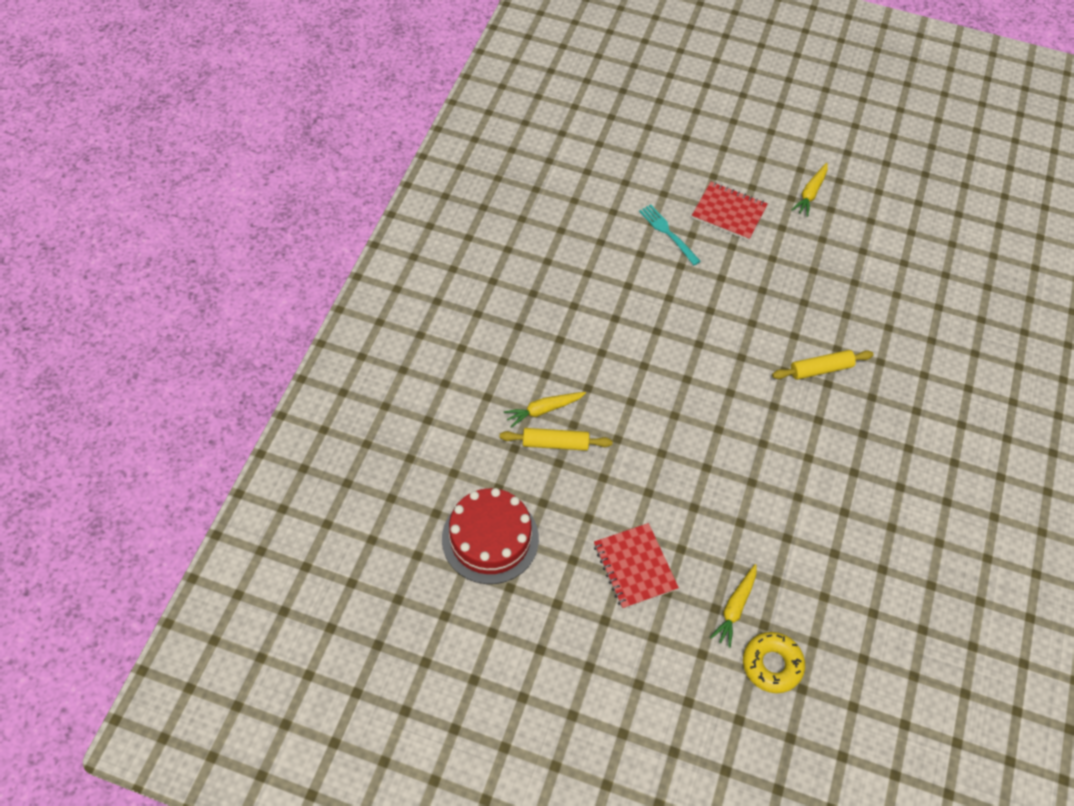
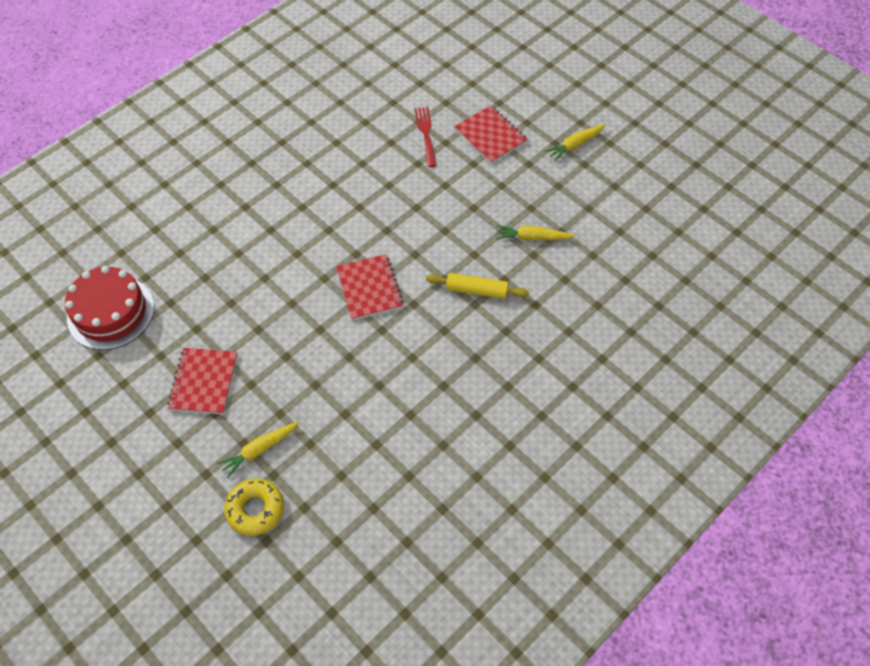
camera: 30 degrees right, 0 degrees up
(543, 410) = (223, 233): yellow carrot -> yellow carrot (532, 237)
(555, 443) = (213, 262): yellow rolling pin -> none
(668, 233) = (426, 134): turquoise fork -> red fork
(723, 408) = (369, 288): none -> red notebook

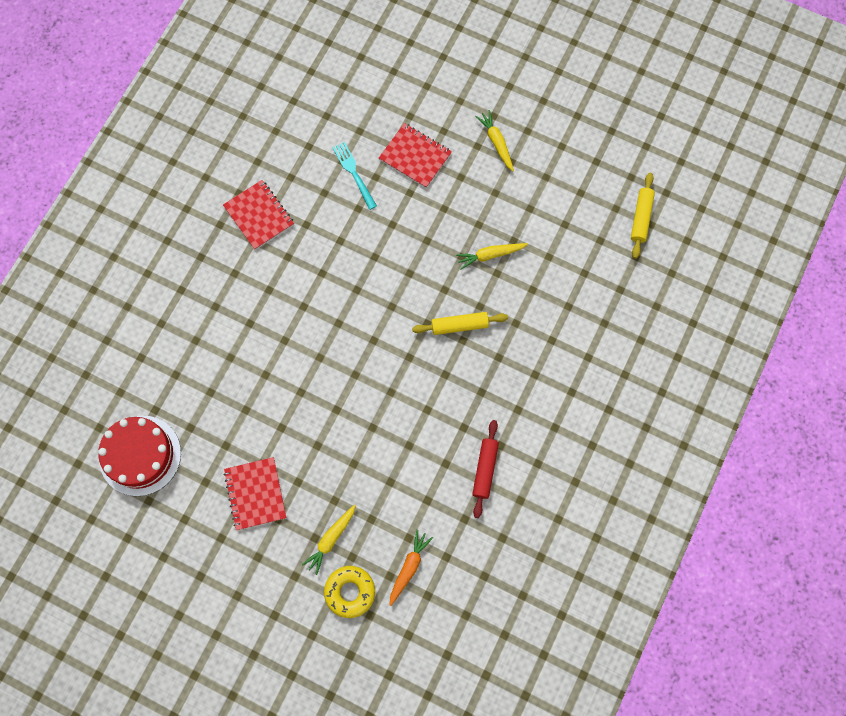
camera: 20 degrees left, 15 degrees up
(328, 505) = (409, 567): none -> orange carrot
(369, 288) = (364, 354): red notebook -> red notebook (259, 216)
(426, 134) = (354, 173): red fork -> turquoise fork
(450, 433) = (485, 469): none -> red rolling pin
(575, 145) = (496, 142): yellow carrot -> yellow carrot turned 120 degrees clockwise
(702, 247) = (641, 218): none -> yellow rolling pin

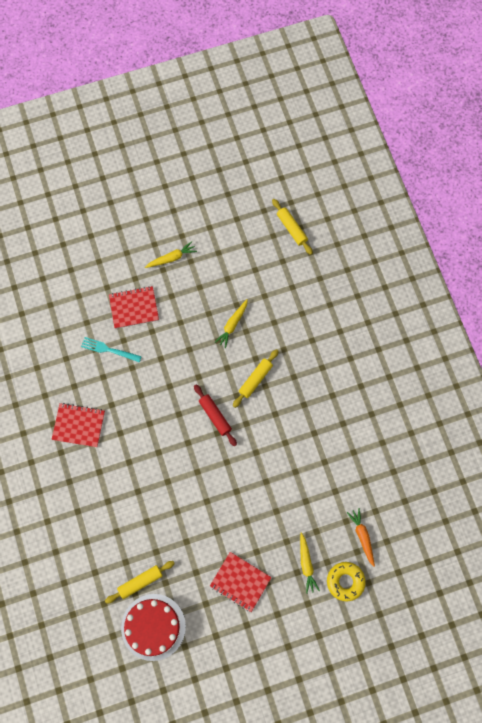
camera: 45 degrees left, 0 degrees up
(169, 405) = (140, 582): none -> yellow rolling pin
(485, 469) = (348, 444): red rolling pin -> red rolling pin (215, 416)
(496, 142) = (171, 258): yellow carrot -> yellow carrot turned 135 degrees clockwise

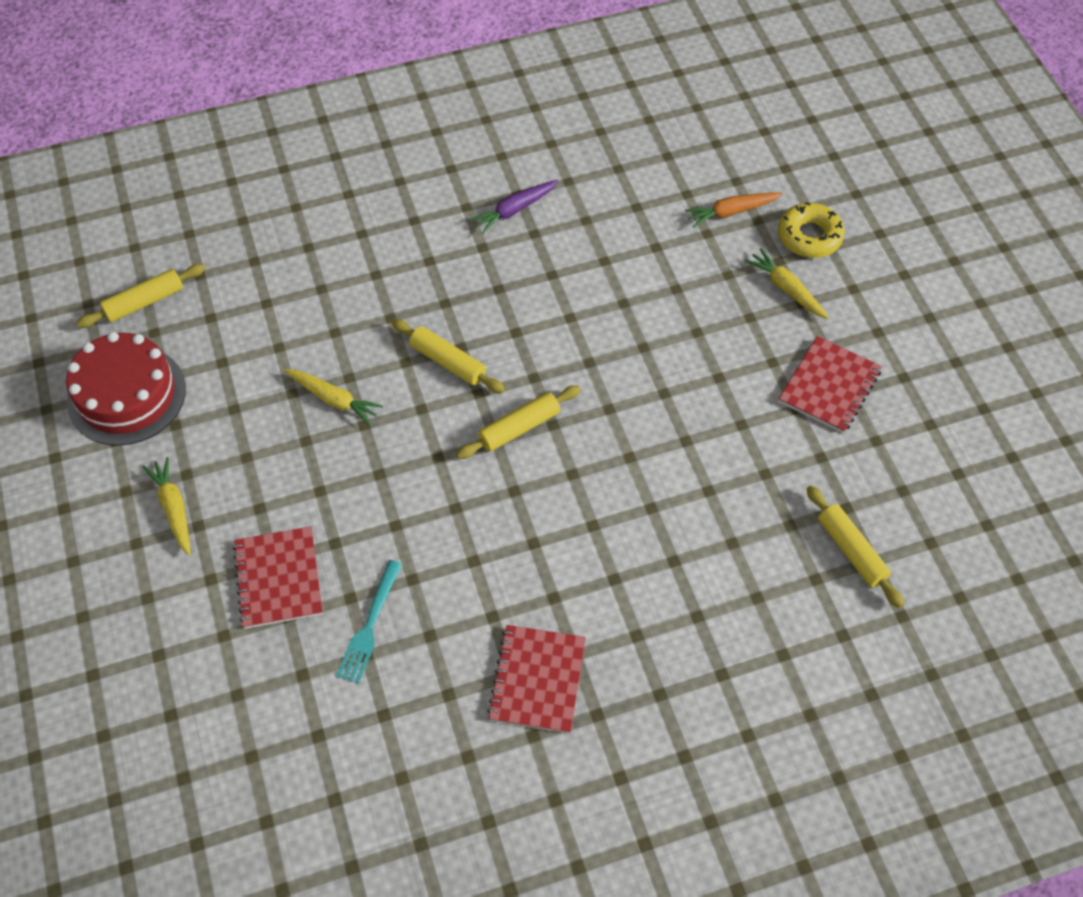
camera: 90 degrees left, 15 degrees down
(153, 627) = (932, 526): red cake -> red cake (127, 395)
(215, 416) = (519, 428): red rolling pin -> yellow rolling pin
(306, 564) = (786, 289): yellow carrot -> yellow carrot turned 120 degrees counterclockwise
(359, 412) = (514, 210): none -> purple carrot

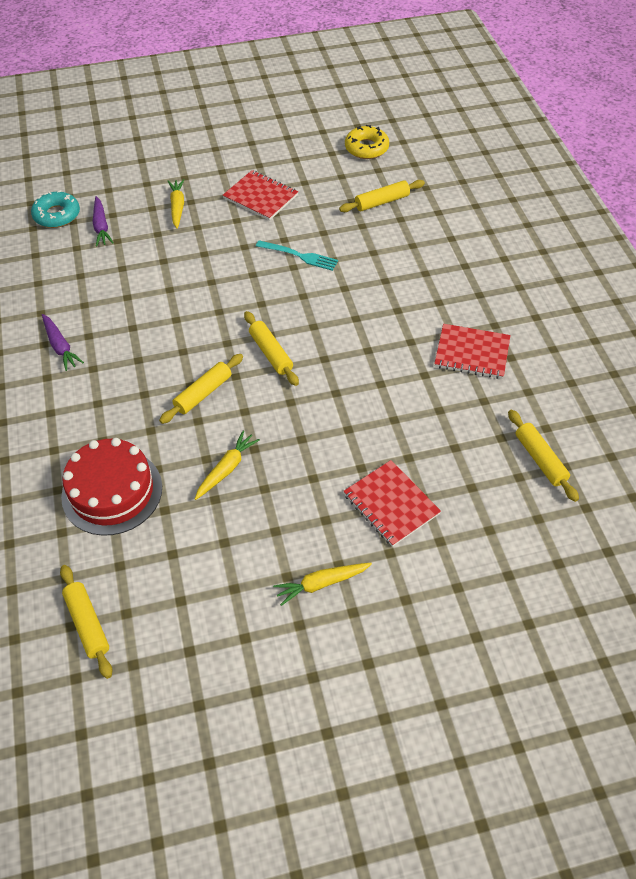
camera: 85 degrees left, 5 degrees down
(127, 395) = (195, 631): red cake -> red cake (112, 491)
(279, 579) = (391, 504): red notebook -> red notebook turned 60 degrees clockwise
(346, 765) = (540, 459): none -> yellow rolling pin
(370, 625) = (432, 445): turquoise fork -> turquoise fork (299, 256)
(731, 212) = (101, 226): orange carrot -> purple carrot
(745, 162) = (57, 215): none -> turquoise donut
(786, 289) = (177, 207): yellow carrot -> yellow carrot turned 120 degrees clockwise
(809, 236) = (135, 192): yellow donut -> yellow donut (366, 148)

